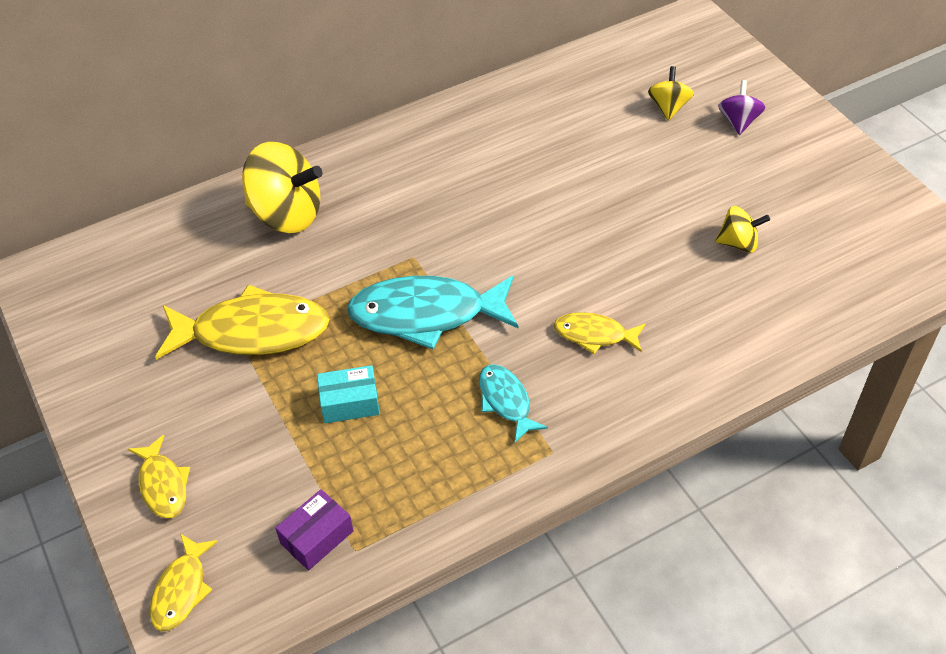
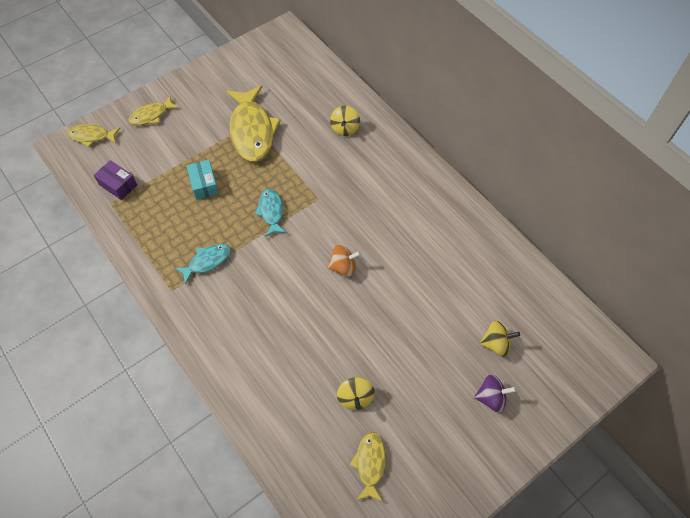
camera: 80 degrees right, 10 degrees up
(287, 214) = (345, 128): yellow spinning top -> yellow spinning top, size x0.52
(426, 314) = (271, 212): turquoise fish -> turquoise fish, size x0.53
(539, 238) = (343, 267): none -> orange spinning top
(594, 335) = (261, 306): yellow fish -> yellow fish (370, 464)

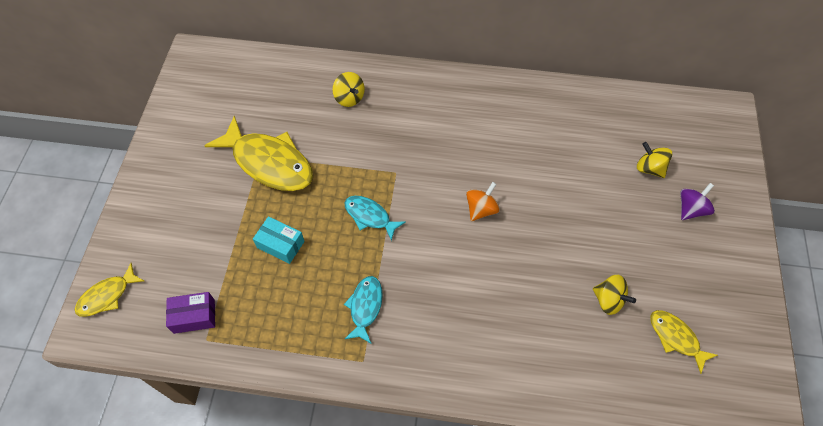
camera: 45 degrees left, 0 degrees up
(151, 115) = (150, 226): yellow fish -> none
(496, 344) = (649, 168): yellow spinning top -> yellow spinning top turned 90 degrees counterclockwise

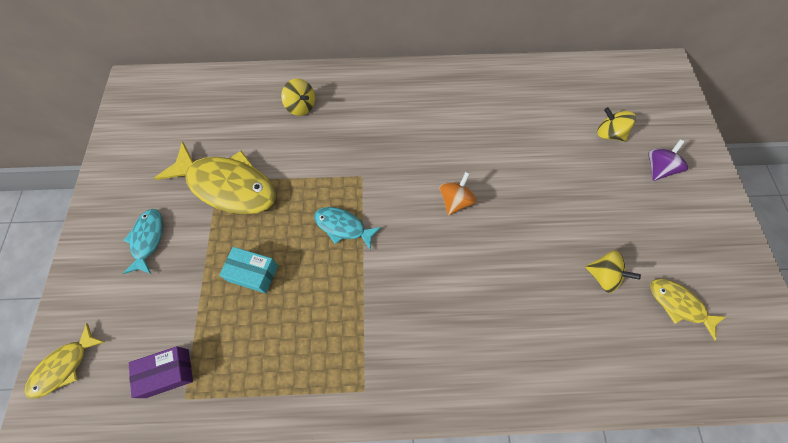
camera: 10 degrees left, 5 degrees up
(365, 307) = (355, 328): turquoise fish -> turquoise fish (148, 239)

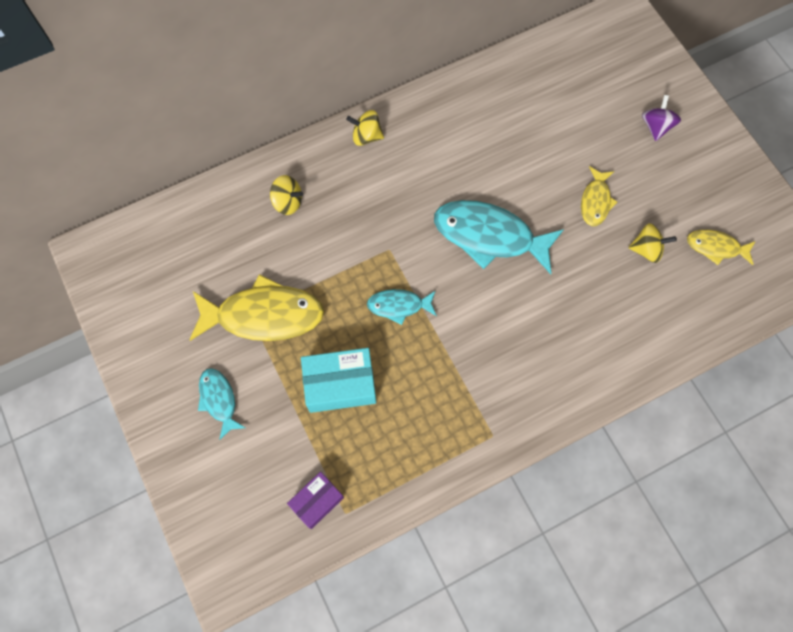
camera: 25 degrees left, 5 degrees up
(64, 366) = (219, 540): yellow fish -> yellow fish (595, 201)
(253, 273) = (340, 385): turquoise box -> turquoise box, size x1.58
(455, 201) = (489, 236): orange spinning top -> turquoise fish
(609, 134) = (599, 108): yellow spinning top -> yellow spinning top (366, 136)

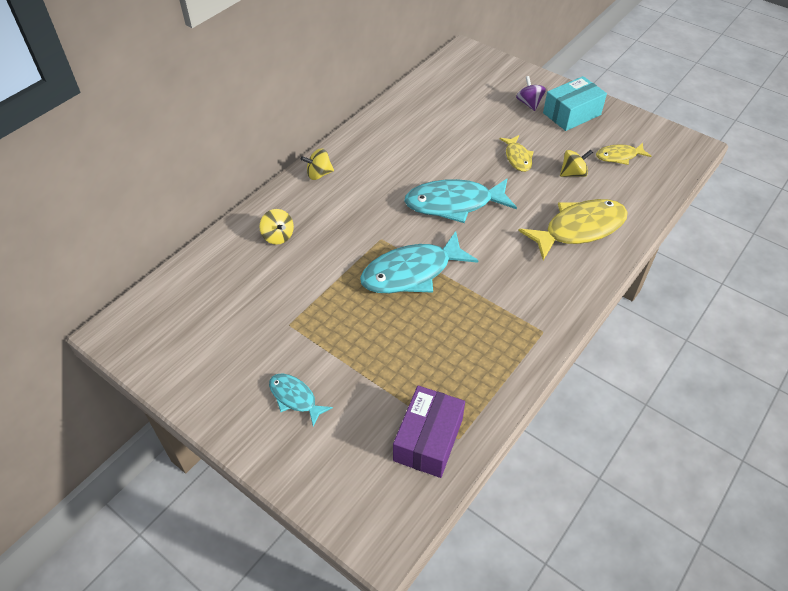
camera: 25 degrees left, 20 degrees down
(264, 315) = (301, 320): yellow fish -> yellow fish (579, 229)
(287, 202) = (278, 236): yellow spinning top -> yellow spinning top turned 60 degrees clockwise
(317, 501) = (428, 440): purple box -> purple box, size x1.58
(340, 385) = (396, 345): turquoise box -> turquoise box (572, 114)
(399, 306) = (412, 272): turquoise fish -> turquoise fish, size x1.90

